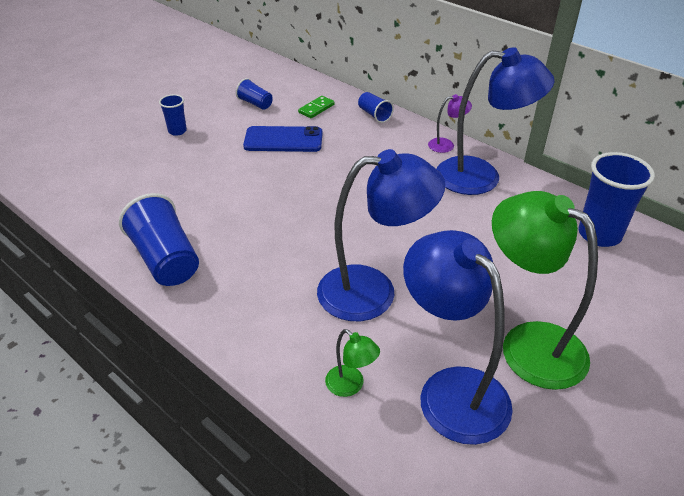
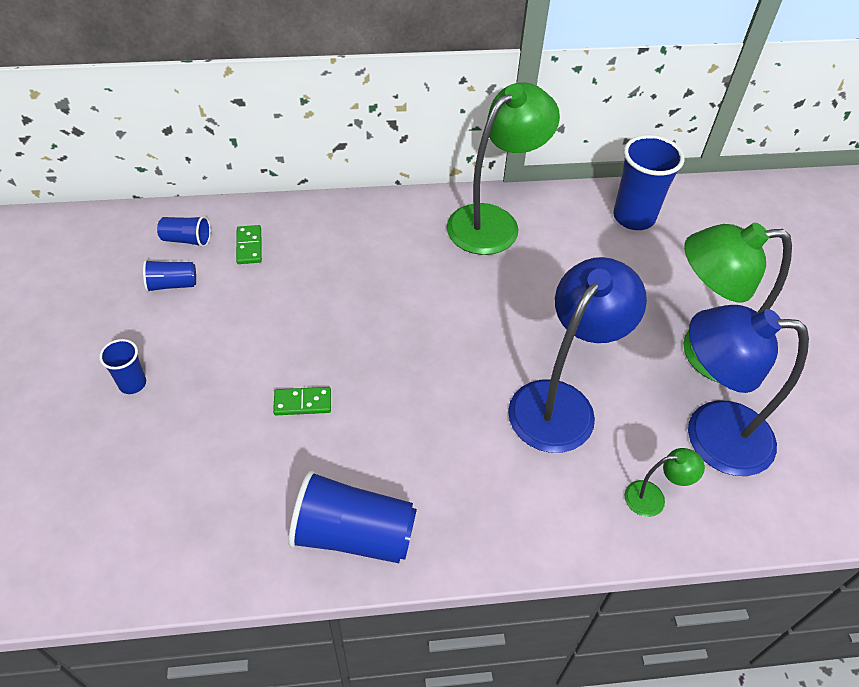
camera: 50 degrees left, 10 degrees up
(234, 189) = (302, 403): none -> green domino
(283, 140) = (269, 308): blue phone -> none
(374, 115) = (317, 215): blue cup -> blue cup (187, 240)
(446, 145) = (425, 206): purple lamp -> none
(481, 177) = (493, 222): blue lamp -> green lamp

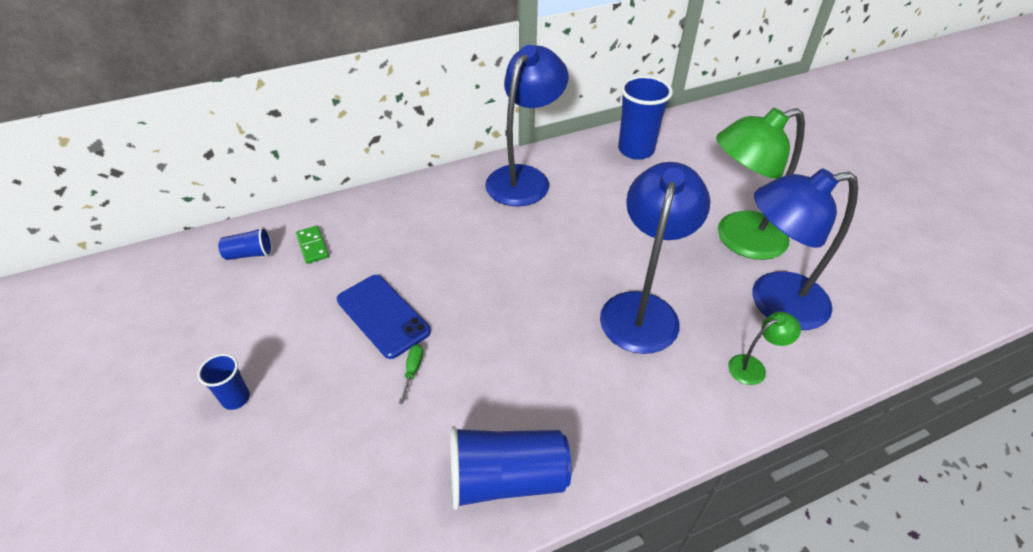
camera: 15 degrees left, 5 degrees down
(172, 284) = (248, 297): blue cup -> none
(293, 338) = (383, 316): none -> blue phone
(302, 403) = (413, 371): green domino -> green screwdriver
(493, 222) = (524, 178): green lamp -> blue lamp

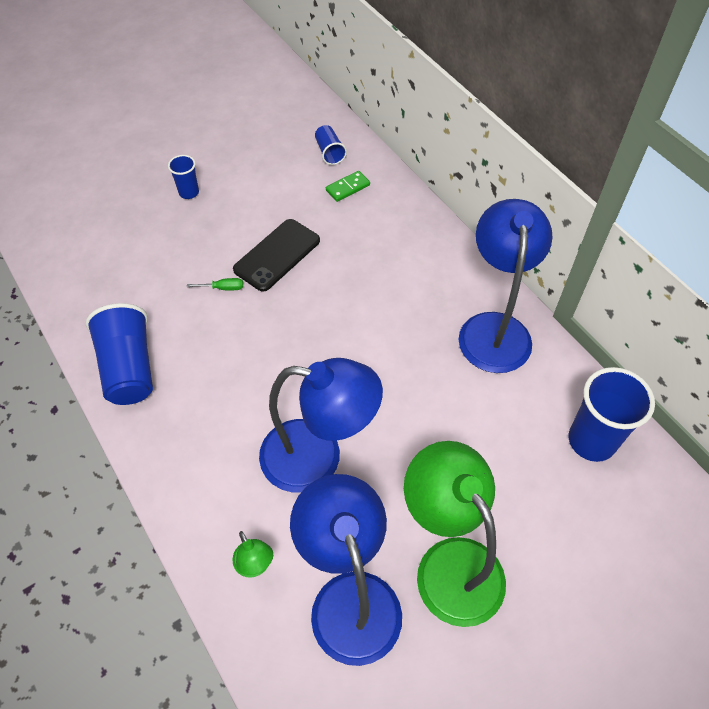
camera: 80 degrees right, 10 degrees up
(383, 316) = (277, 255): blue phone -> black phone
(524, 178) = (494, 328): blue lamp -> blue lamp turned 105 degrees counterclockwise

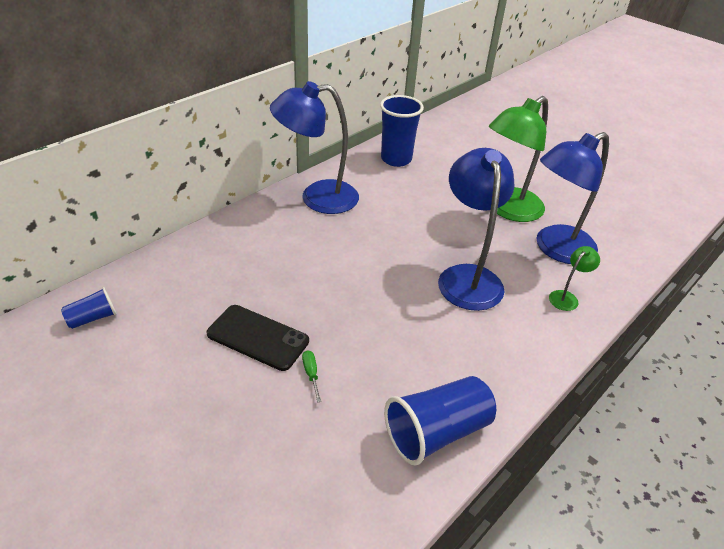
camera: 105 degrees left, 15 degrees down
(189, 192) = (157, 446): blue cup -> none
(348, 188) = (154, 296): green domino -> none

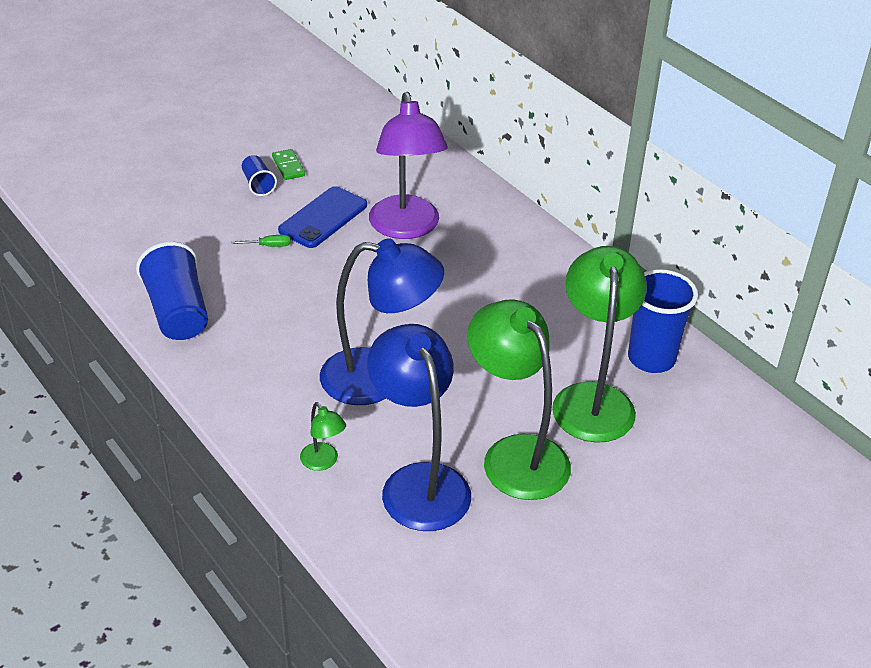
camera: 100 degrees right, 0 degrees up
(92, 318) = (371, 131): blue cup -> blue cup (258, 184)
(159, 381) = (288, 166): none -> green domino
(258, 337) = (323, 218): black phone -> blue phone
(268, 277) = (406, 228): none -> purple lamp
(317, 198) = (551, 273): blue lamp -> none
(443, 181) = (592, 399): none -> green lamp

